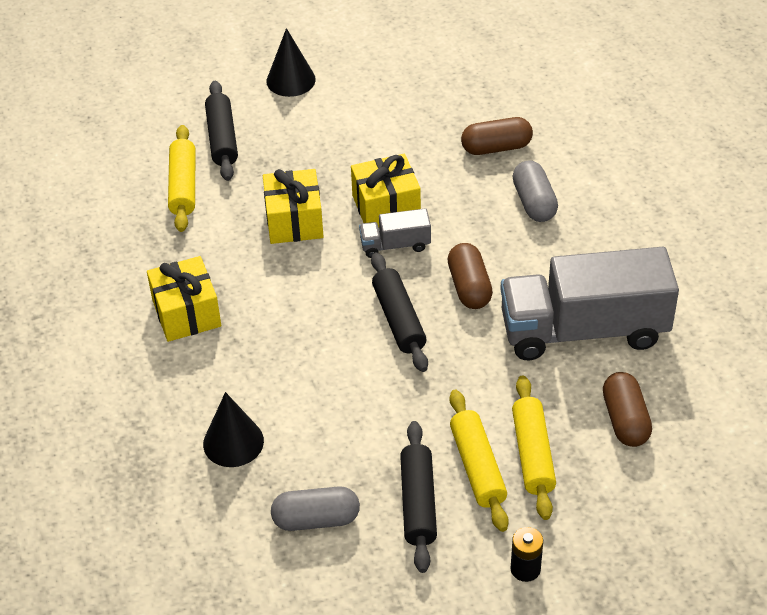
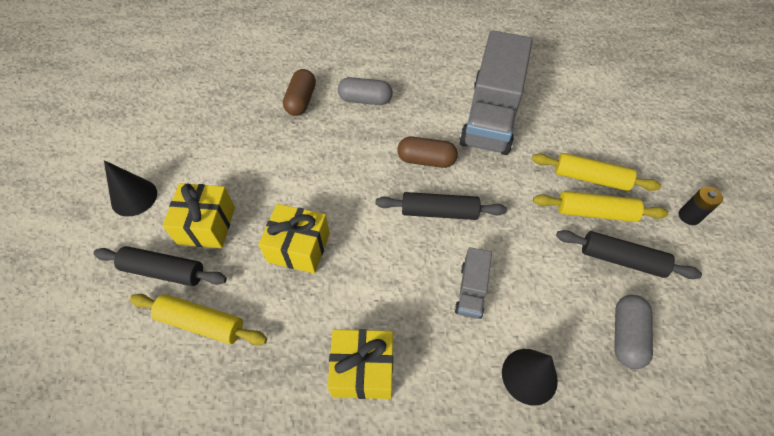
camera: 70 degrees left, 10 degrees up
(386, 207) = (320, 181): yellow gift -> yellow gift (206, 225)
(395, 245) = (362, 189): grey truck -> grey truck (471, 290)
(625, 420) = (573, 123): brown capsule -> none

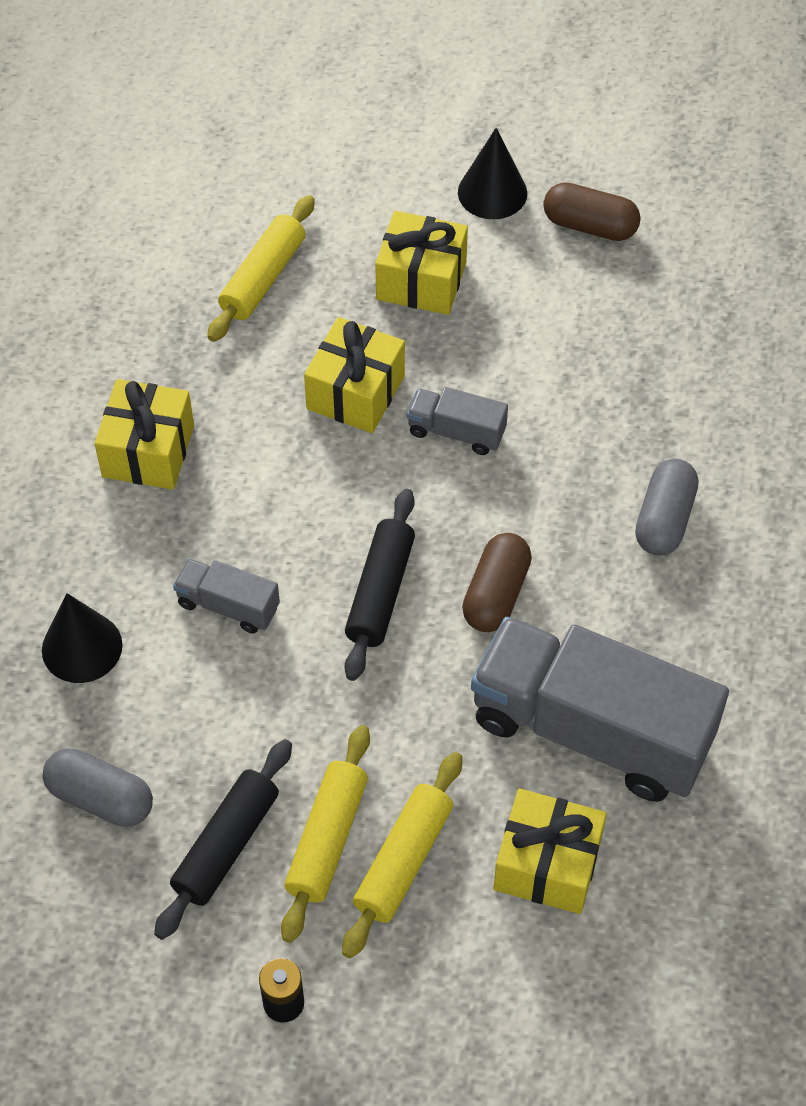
camera: 100 degrees right, 0 degrees up
(164, 271) = (353, 235): black rolling pin -> none
(301, 101) = (675, 416): brown capsule -> brown capsule (590, 226)
(323, 191) = (456, 432): none -> grey truck
(565, 124) = (547, 864): none -> yellow gift

